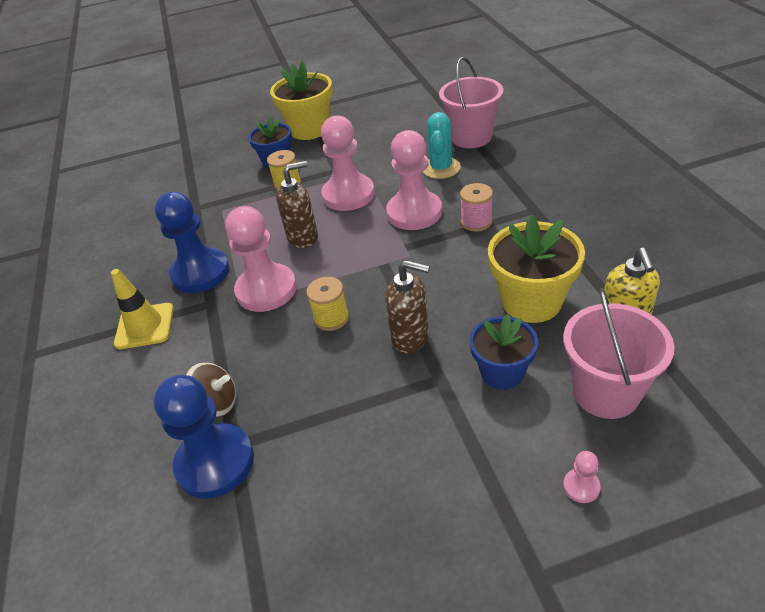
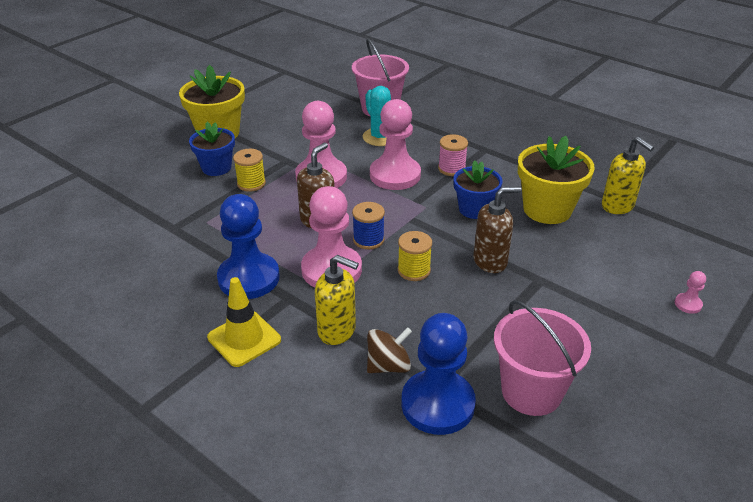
camera: 40 degrees left, 5 degrees down
(213, 350) = (337, 330): none -> yellow soap dispenser
(325, 271) = (368, 240): none -> blue spool
(502, 372) = (575, 260): blue flower pot -> blue flower pot (474, 209)
(605, 392) = (647, 247): pink bucket -> pink bucket (531, 391)

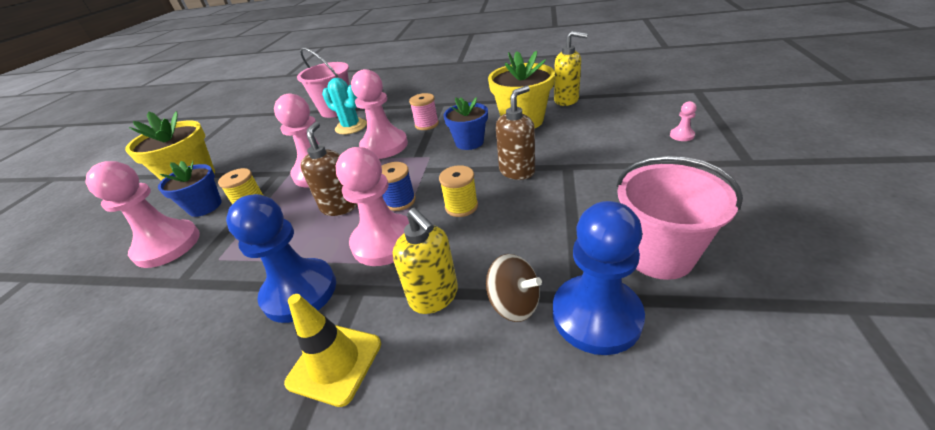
camera: 25 degrees left, 0 degrees up
(176, 191) = (167, 245): none -> pink pawn
(337, 330) = (434, 296): yellow soap dispenser -> yellow soap dispenser turned 60 degrees clockwise
(388, 365) = (514, 303): brown spinning top -> brown spinning top turned 90 degrees clockwise

